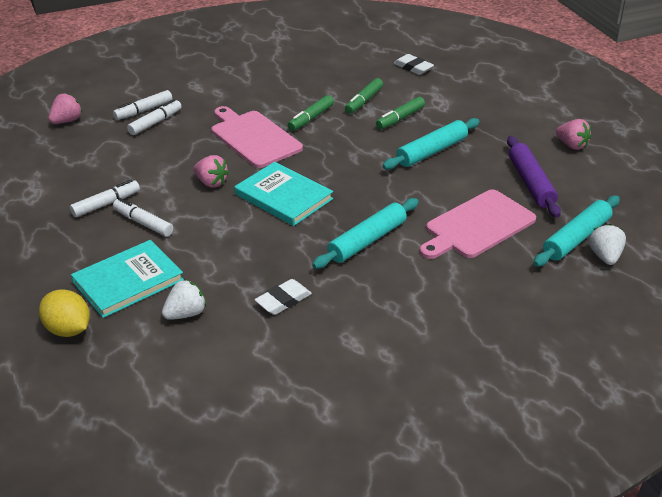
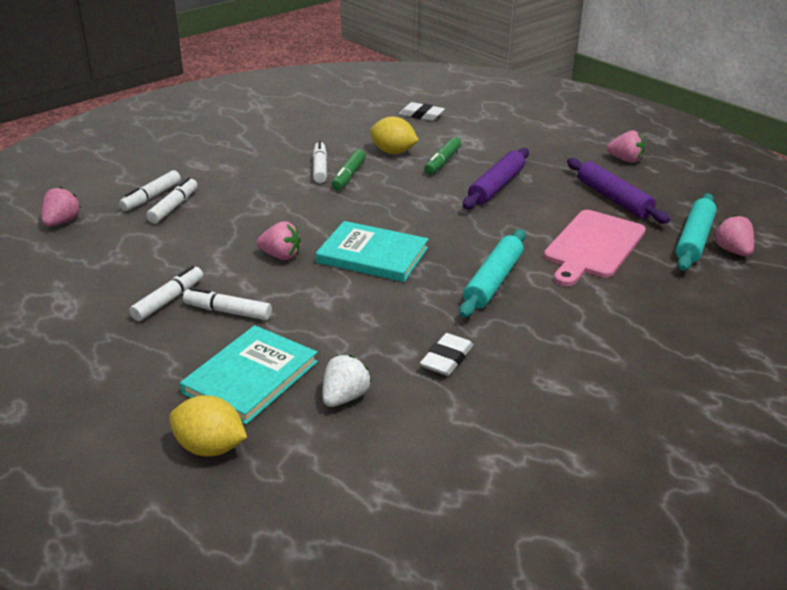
camera: 20 degrees left, 5 degrees down
(253, 137) = (298, 204): pink cutting board -> none
(292, 106) = (320, 168): none -> white marker
(363, 101) = (393, 152): green marker -> yellow lemon
(431, 151) = (496, 186): turquoise rolling pin -> purple rolling pin
(605, 256) = (732, 251): white strawberry -> pink strawberry

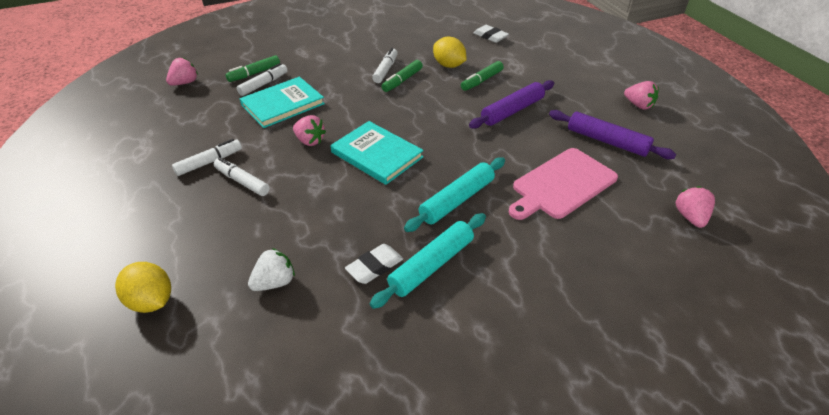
camera: 20 degrees right, 10 degrees up
(151, 197) = (254, 73): white marker -> green marker
(251, 377) = (220, 244): turquoise book -> turquoise book (283, 104)
(613, 198) = (607, 141): purple rolling pin -> purple rolling pin turned 45 degrees counterclockwise
(694, 240) = (658, 197): turquoise rolling pin -> turquoise rolling pin (431, 265)

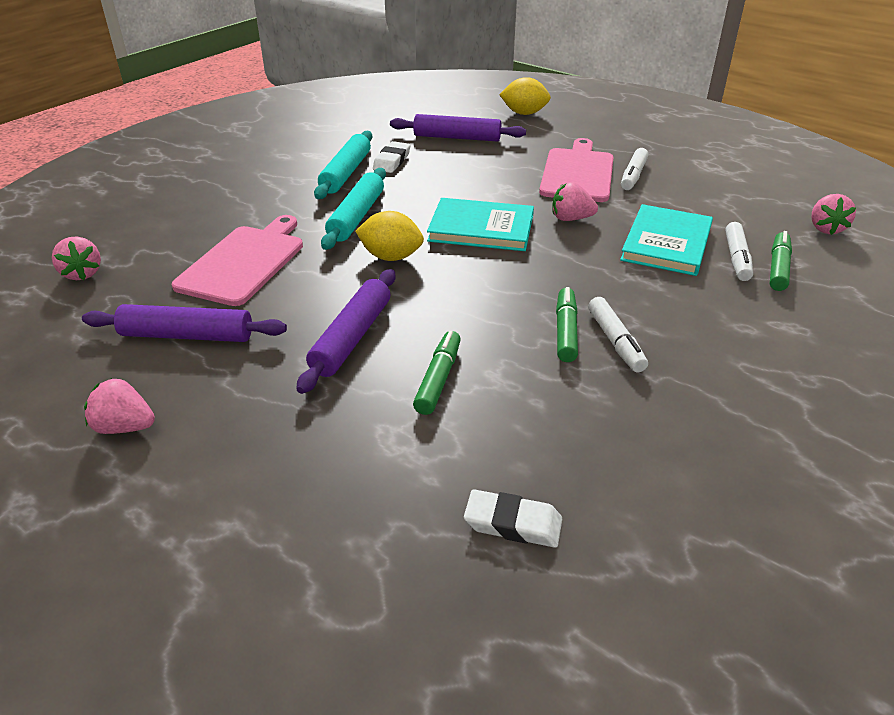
camera: 150 degrees right, 5 degrees down
(242, 181) = (577, 173): white marker -> pink cutting board
(274, 282) = (457, 137): white strawberry -> purple rolling pin
(449, 65) = (524, 393): yellow lemon -> yellow lemon (391, 257)

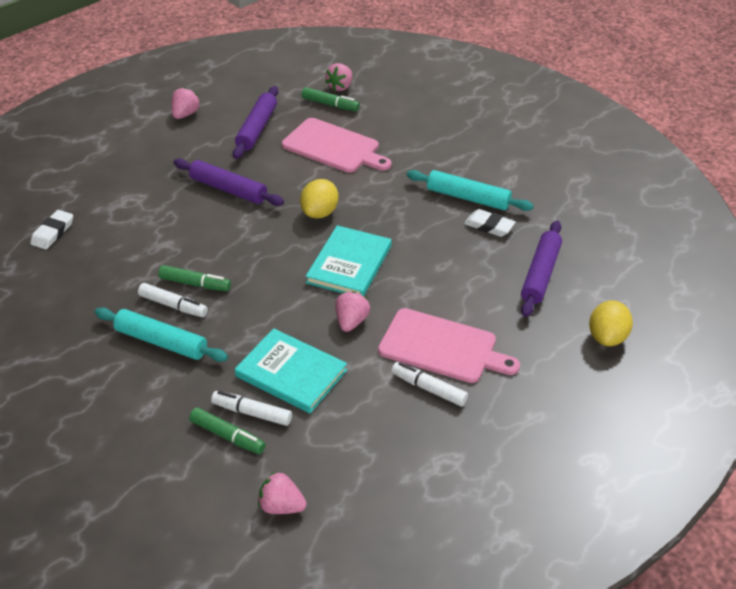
camera: 100 degrees right, 5 degrees up
(82, 274) = (340, 87): pink strawberry -> pink strawberry turned 45 degrees counterclockwise
(357, 216) = (387, 200): turquoise rolling pin -> turquoise rolling pin (161, 342)
(438, 379) = (172, 220): green marker -> green marker (330, 104)
(615, 342) = (173, 305): white marker -> white marker turned 150 degrees counterclockwise

